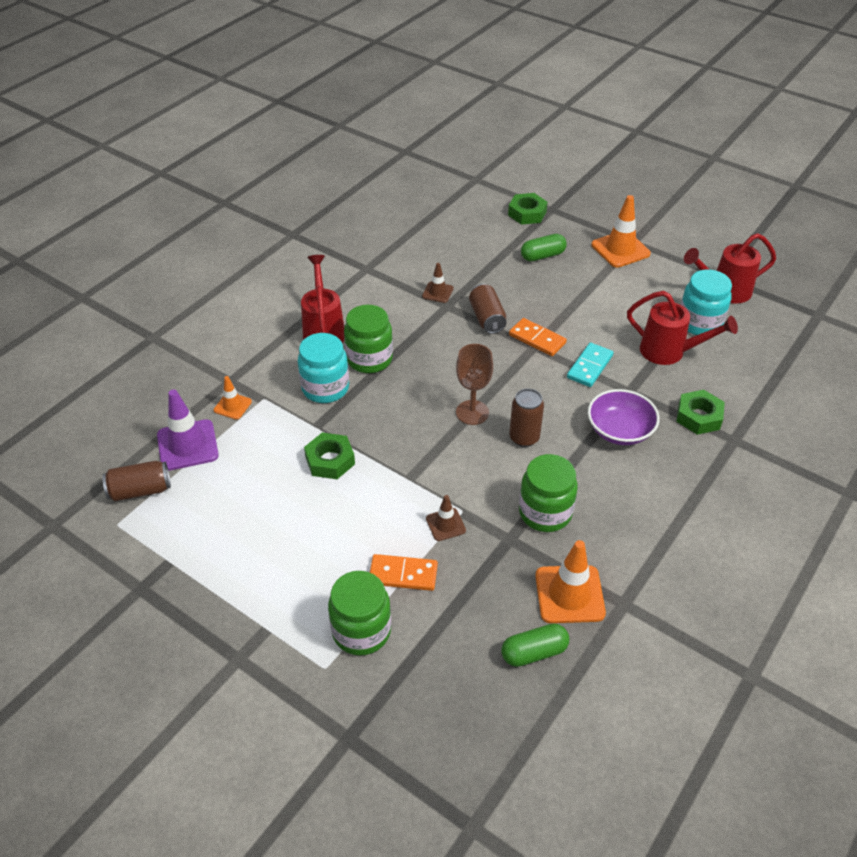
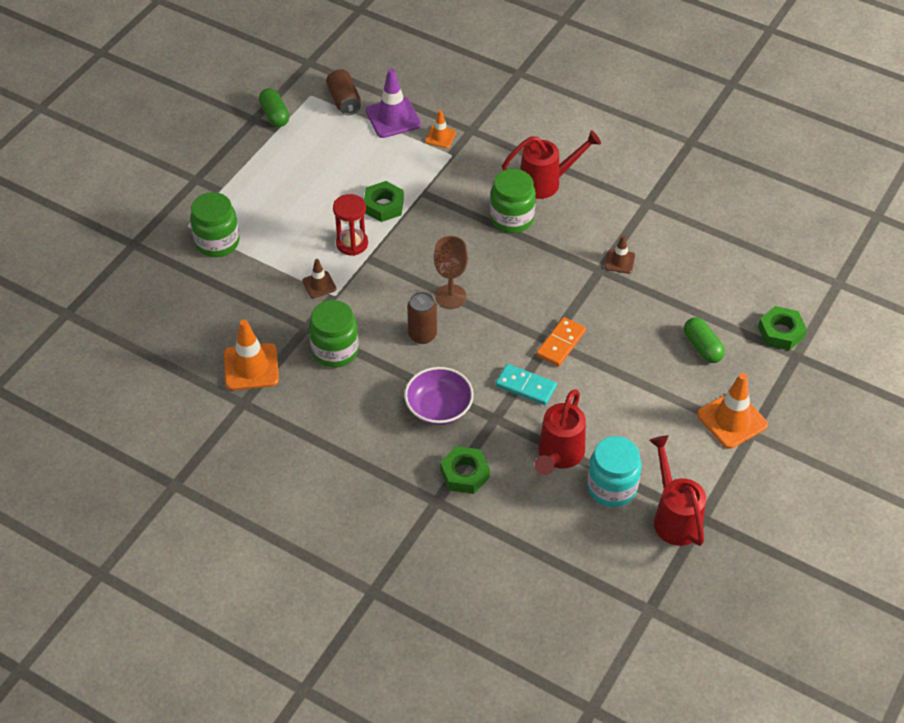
camera: 85 degrees right, 5 degrees up
(325, 388) = (469, 193): turquoise jar -> none
(384, 492) = (352, 243): none -> red hourglass
(403, 574) = (268, 262): orange domino -> none
(487, 318) = (586, 302): brown can -> none
(534, 652) = (198, 344): green capsule -> green capsule (275, 115)

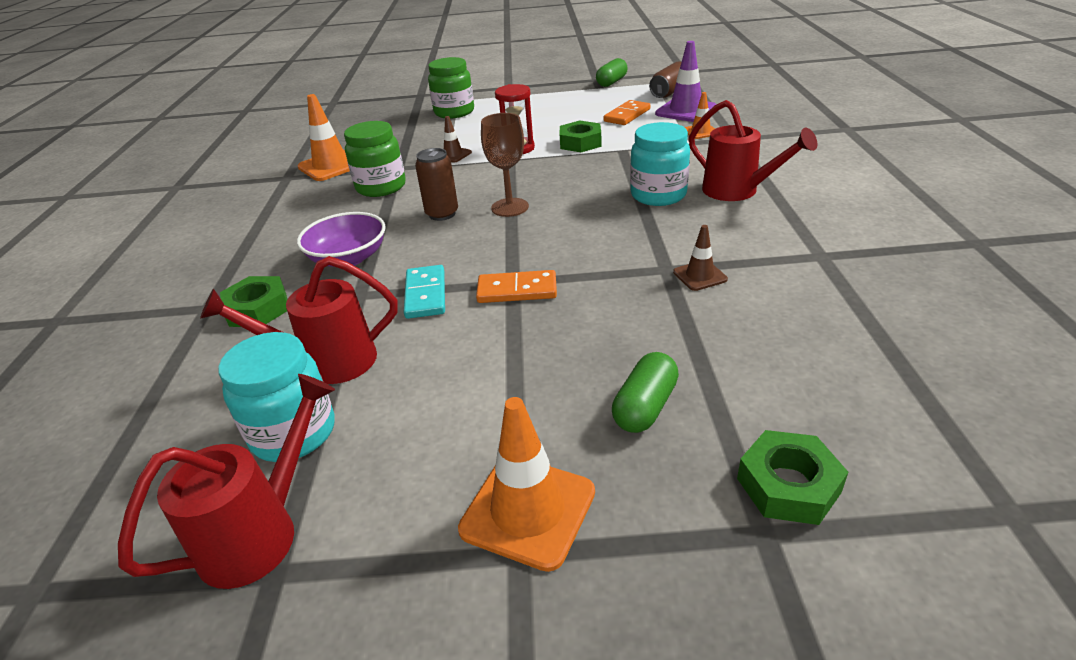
camera: 60 degrees right, 15 degrees down
(361, 151) = (627, 115): none -> orange domino
(511, 219) = (658, 195): green jar -> turquoise jar

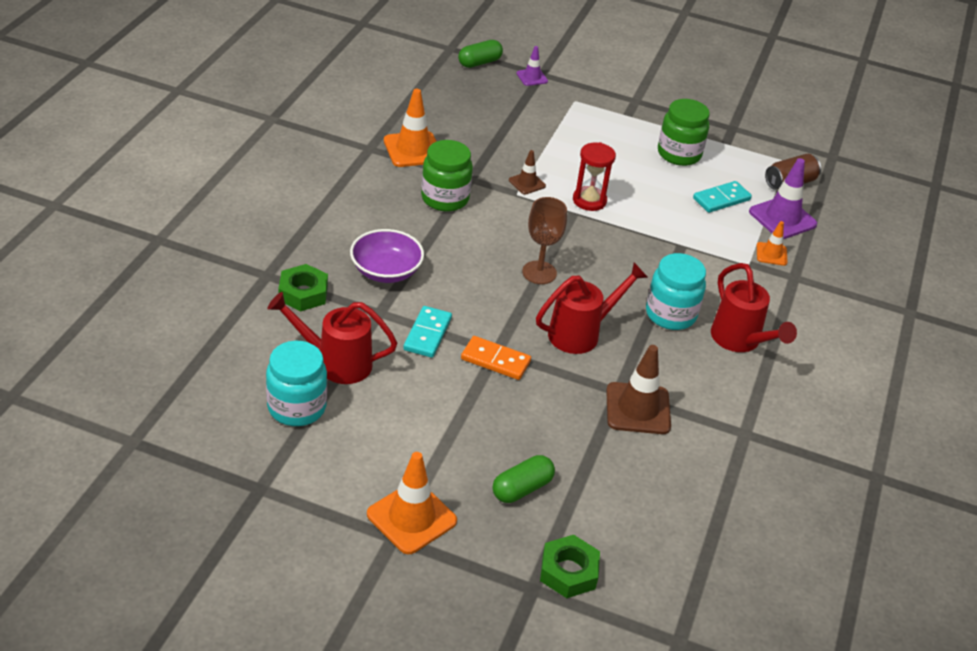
camera: 15 degrees right, 5 degrees up
(260, 532) = (259, 462): red watering can -> red watering can (580, 333)
(413, 98) = (532, 77): none -> purple traffic cone
(442, 214) = (480, 255): brown can -> none
(454, 112) = (560, 119): green jar -> green jar (679, 154)
(580, 143) = (650, 219): green nut -> none
(611, 82) = (744, 140): green capsule -> green capsule (479, 62)
(627, 115) = (721, 199): orange domino -> turquoise domino
(700, 276) = (638, 409): brown traffic cone -> brown traffic cone, size x1.81

